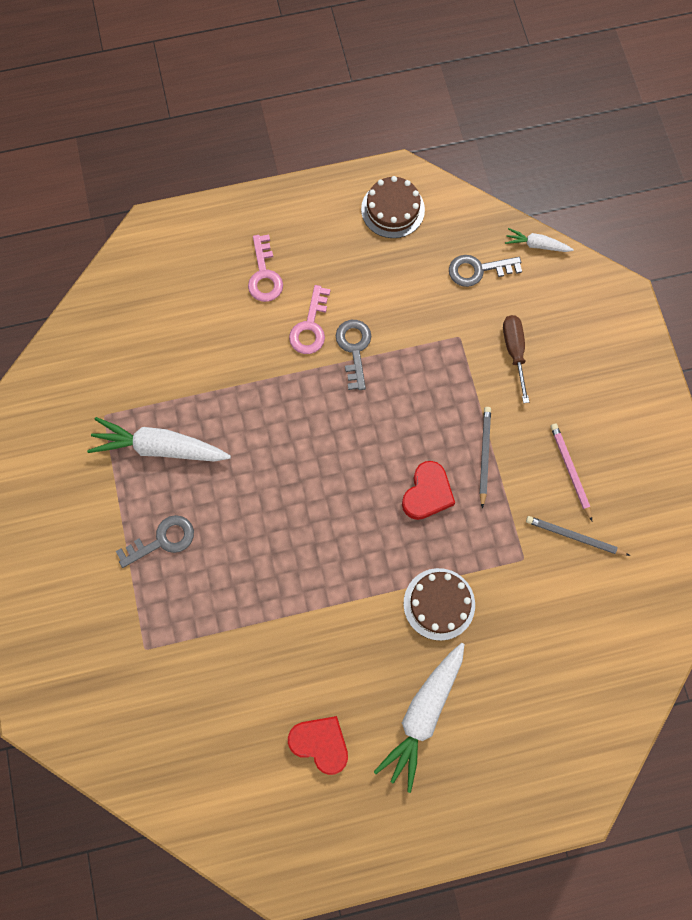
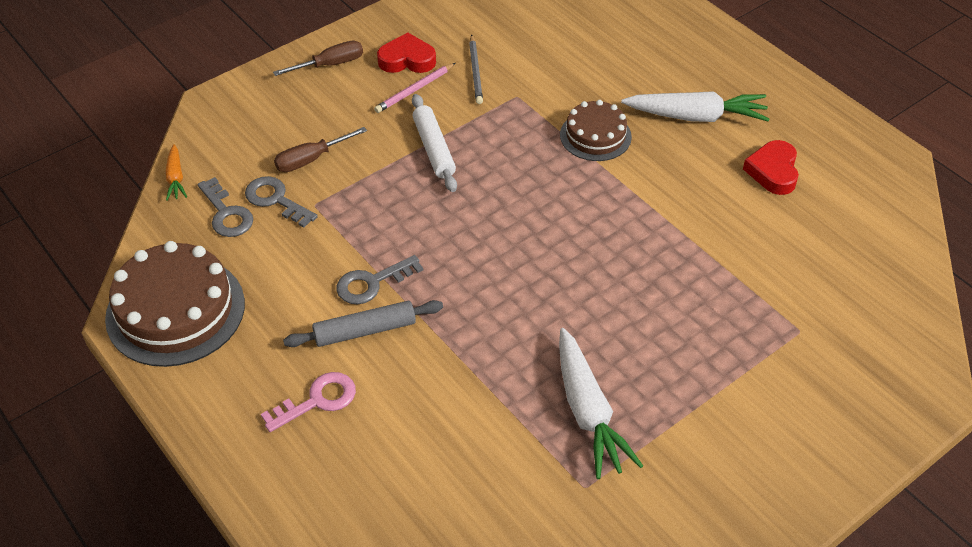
camera: 115 degrees left, 25 degrees down
(163, 540) = (685, 363): grey key -> grey key (276, 200)
(310, 327) = (365, 331): pink key -> grey rolling pin
(392, 209) = (175, 310): brown cake -> brown cake, size x1.69
(427, 493) = (497, 175): red heart -> red heart (407, 60)
(484, 455) = (434, 149): grey pencil -> white rolling pin
(536, 245) = (176, 178): white carrot -> orange carrot
(637, 410) = (330, 65): none -> brown screwdriver

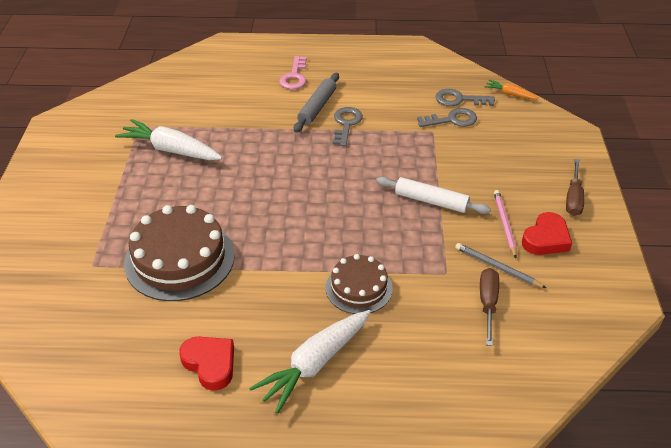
camera: 130 degrees right, 5 degrees down
(175, 310) = (403, 61): brown cake -> brown cake (180, 259)
(311, 159) = (475, 147): brown screwdriver -> brown screwdriver (488, 304)

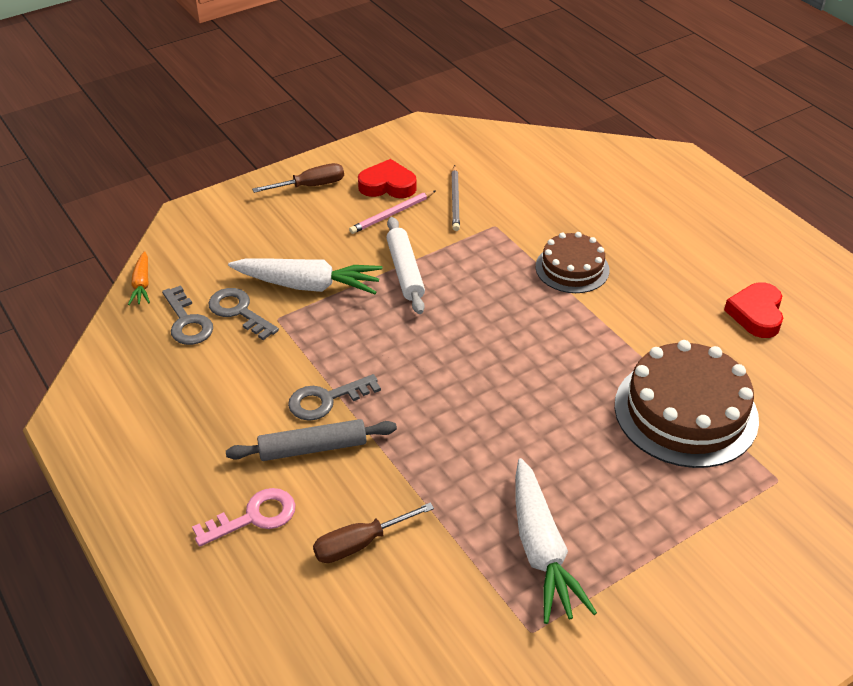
camera: 125 degrees left, 0 degrees up
(314, 364) = (679, 255): white carrot -> white carrot (308, 285)
(488, 304) = (505, 191): brown screwdriver -> brown screwdriver (360, 543)

